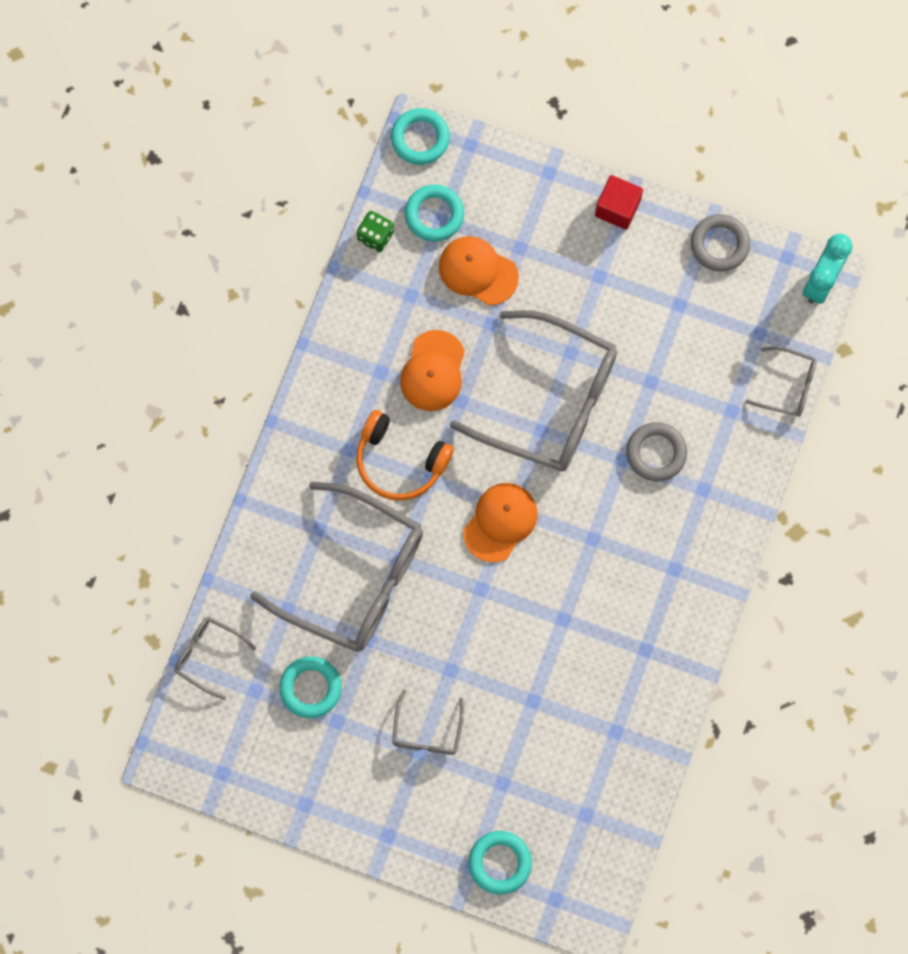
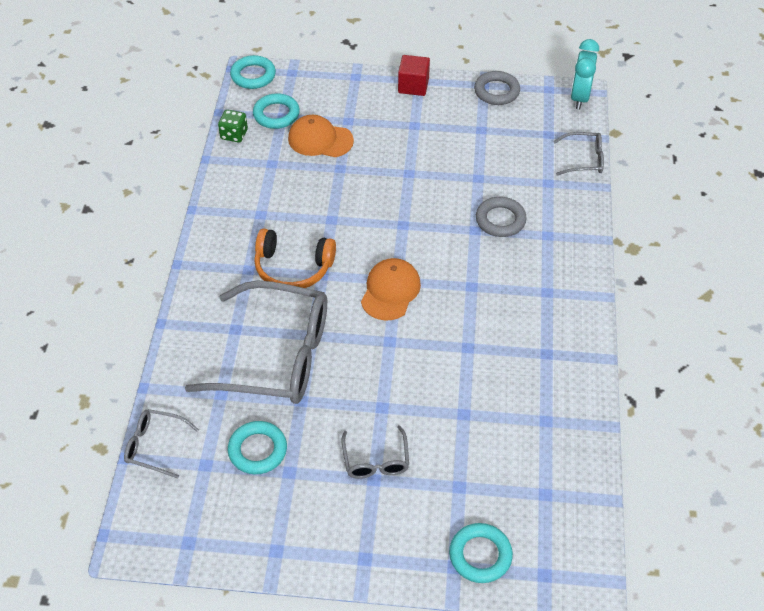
camera: 15 degrees left, 25 degrees down
(433, 371) = (303, 205): orange cap -> none
(551, 401) = (404, 205): grey glasses -> none

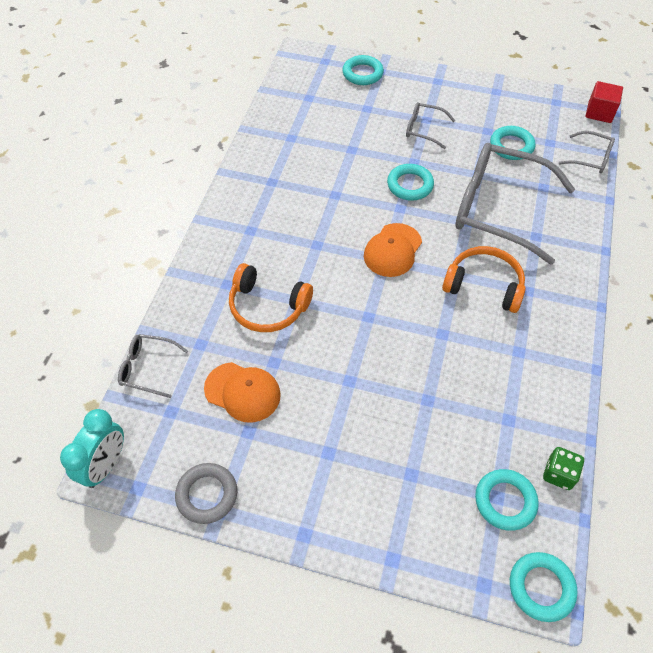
camera: 170 degrees left, 5 degrees up
(320, 140) = (449, 447): orange cap -> orange cap (242, 392)
(376, 461) = (423, 129): grey glasses -> grey glasses turned 75 degrees counterclockwise
(382, 372) = (410, 185): none -> turquoise ring
(413, 86) = (315, 525): red cube -> red cube (599, 112)
(500, 220) = (267, 307): grey ring -> orange headphones

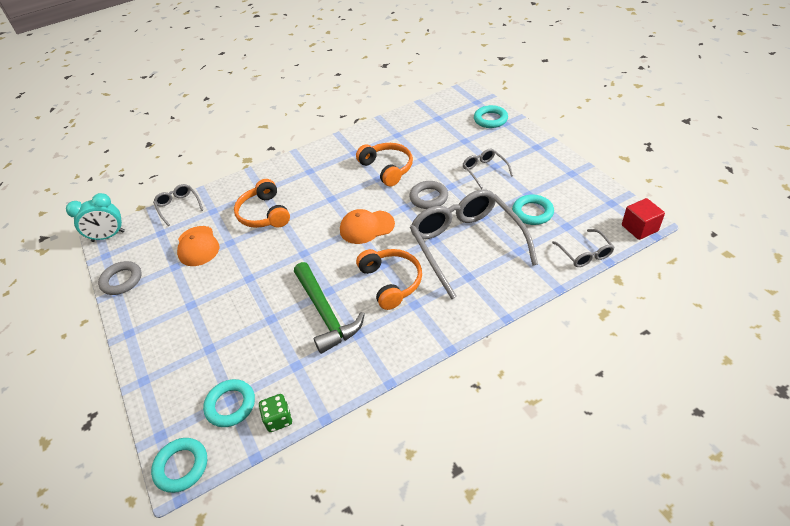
camera: 50 degrees right, 10 degrees down
(331, 179) = (387, 168): none -> orange headphones
(410, 185) = (429, 197): turquoise ring -> grey ring
(469, 355) = (326, 313): none -> green hammer

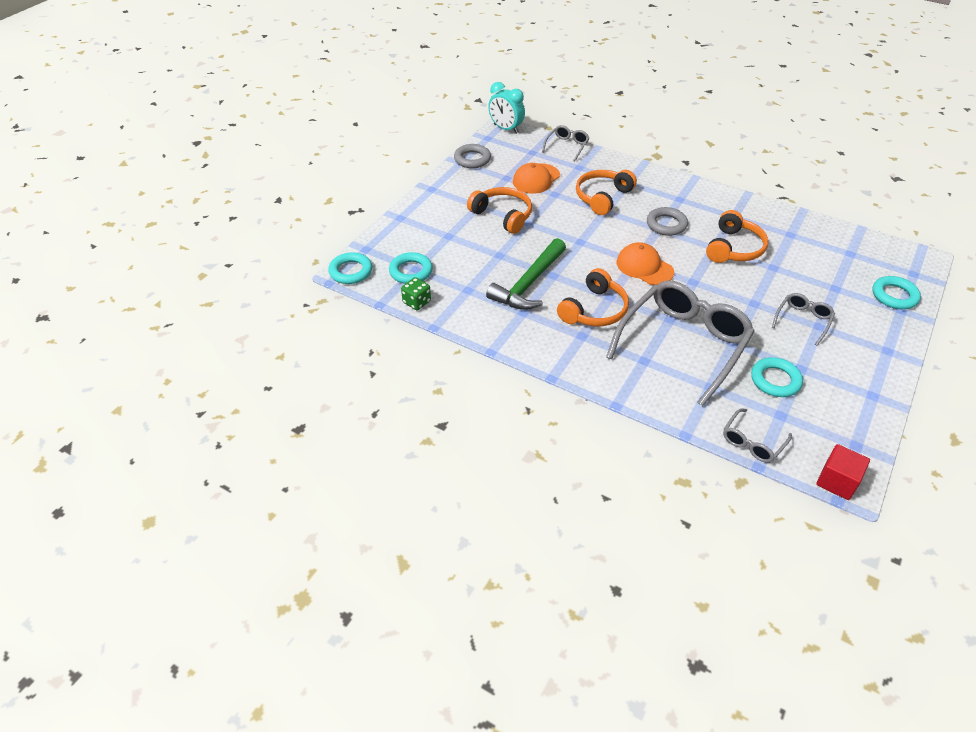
camera: 55 degrees right, 0 degrees up
(222, 292) = (503, 215): none -> orange headphones
(429, 197) = (722, 293): grey ring -> grey ring (666, 224)

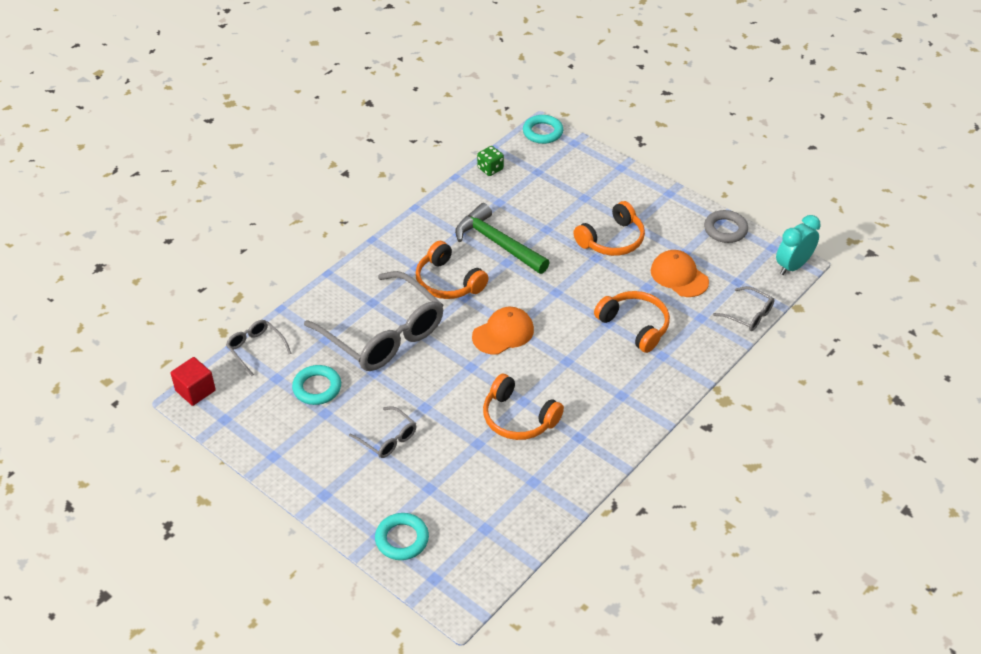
camera: 100 degrees right, 0 degrees up
(411, 271) = (534, 168): turquoise ring -> none
(666, 224) = (573, 369): grey ring -> none

